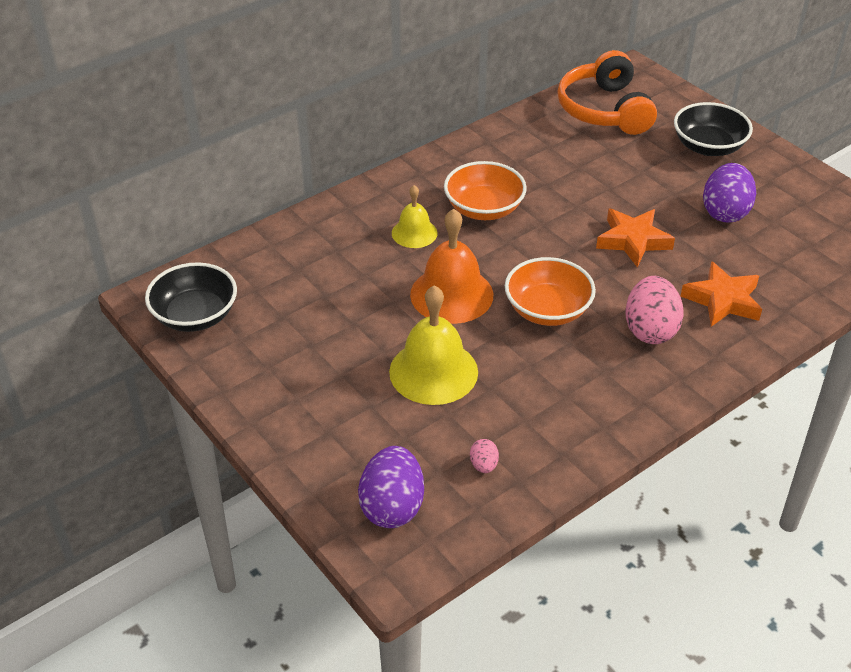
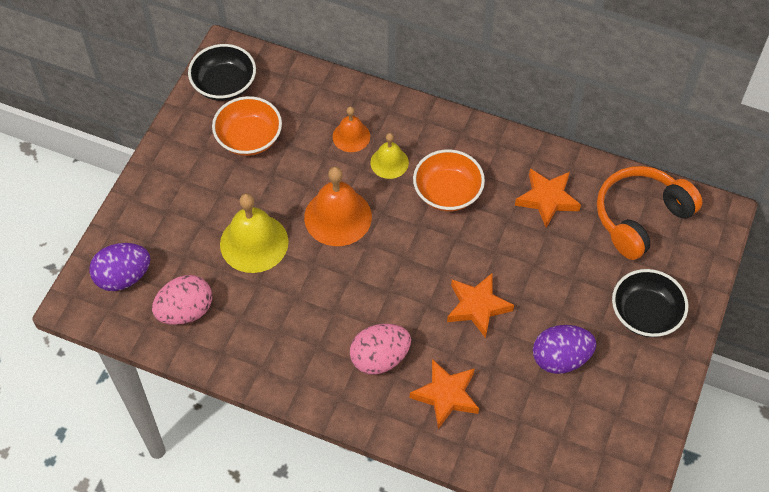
camera: 60 degrees right, 15 degrees up
(357, 246) = (351, 136): none -> orange bell
(483, 465) = (185, 311): pink egg -> pink egg, size x2.16
(542, 152) = (547, 199): none -> orange star
(547, 310) = (359, 283): orange bowl -> orange bowl (249, 138)

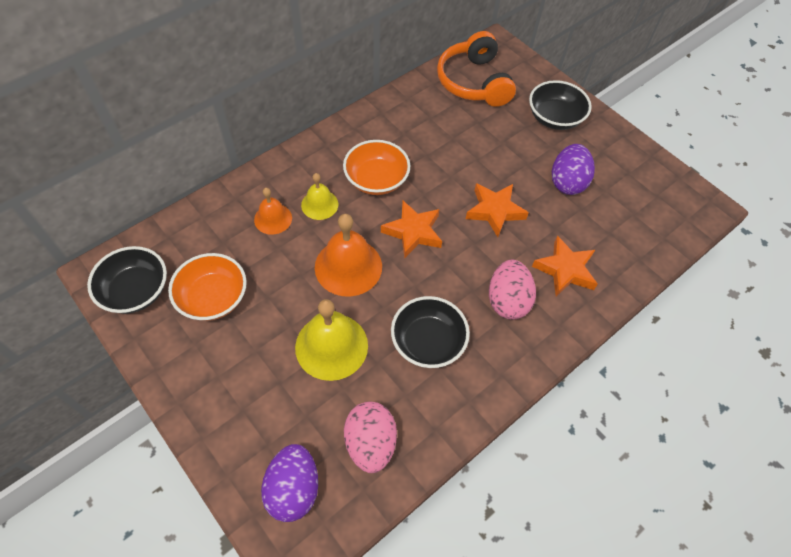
camera: 65 degrees left, 0 degrees up
(299, 312) = (428, 342): none -> black bowl
(547, 199) = (424, 124): orange star -> orange star (413, 232)

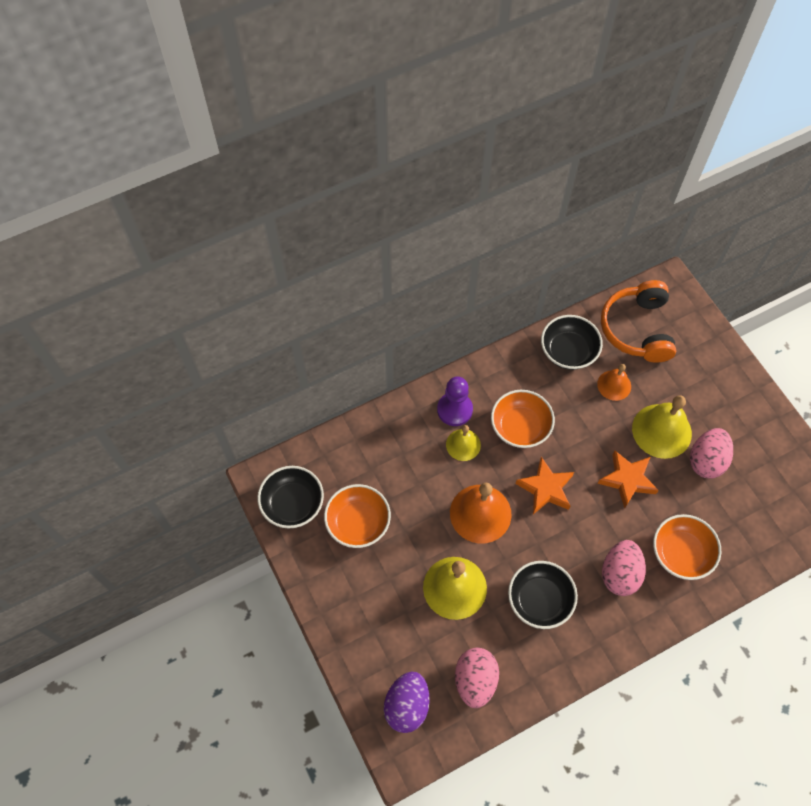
camera: 15 degrees right, 5 degrees up
(273, 218) = (418, 452): orange bell -> orange bell (614, 385)
(306, 174) = (454, 410): none -> purple pawn
(517, 163) = (661, 431): none -> yellow bell
(554, 118) = (711, 385): black bowl -> black bowl (568, 351)
(565, 270) = (681, 553): orange star -> orange bowl
(567, 182) = (706, 461): purple egg -> pink egg

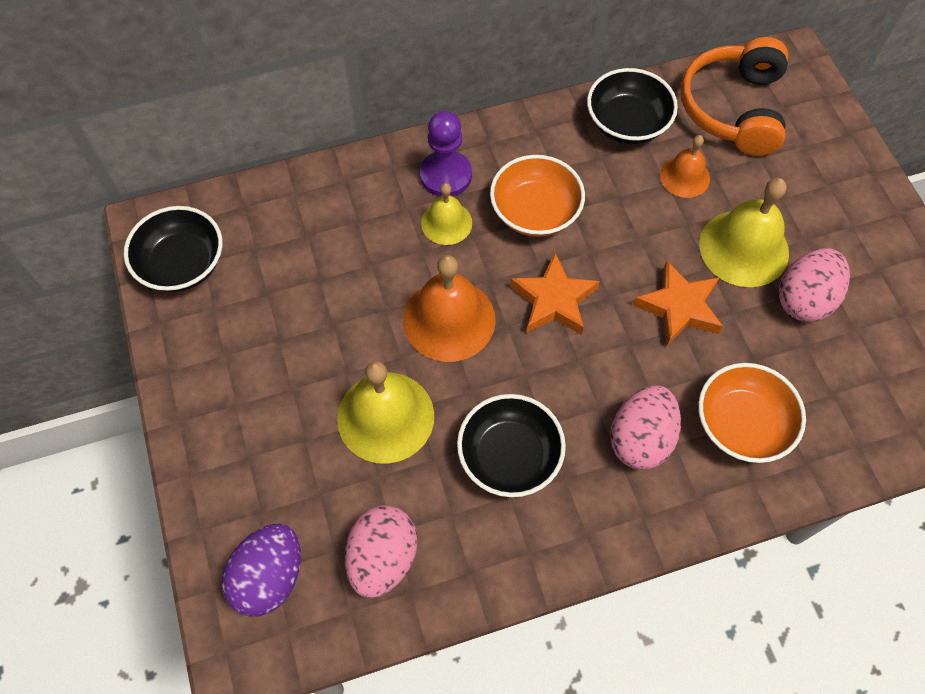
camera: 10 degrees right, 0 degrees up
(358, 522) = (268, 304): orange bowl -> none

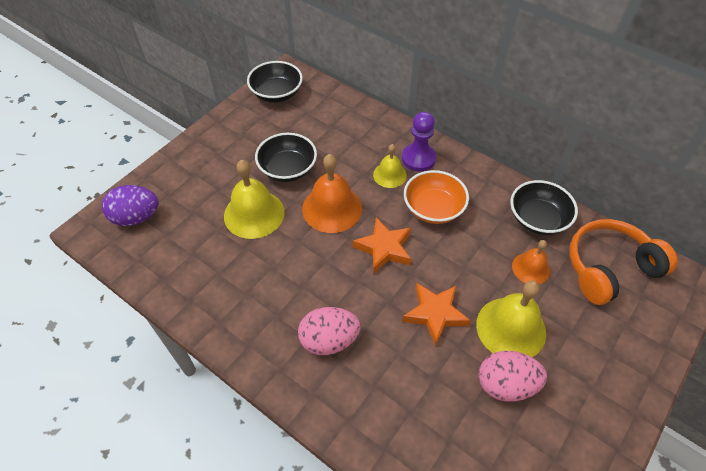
camera: 55 degrees right, 10 degrees down
(383, 557) = (174, 257): pink egg -> none
(509, 456) = (270, 280): black bowl -> black bowl (288, 169)
(741, 424) = (382, 393): orange bowl -> none

